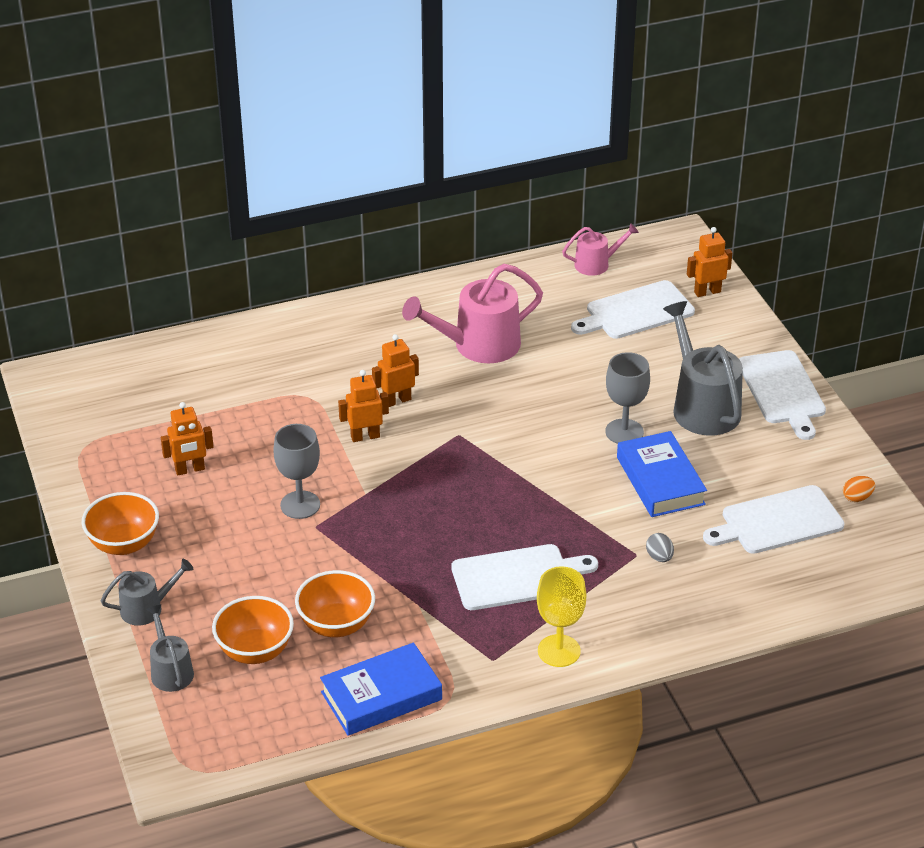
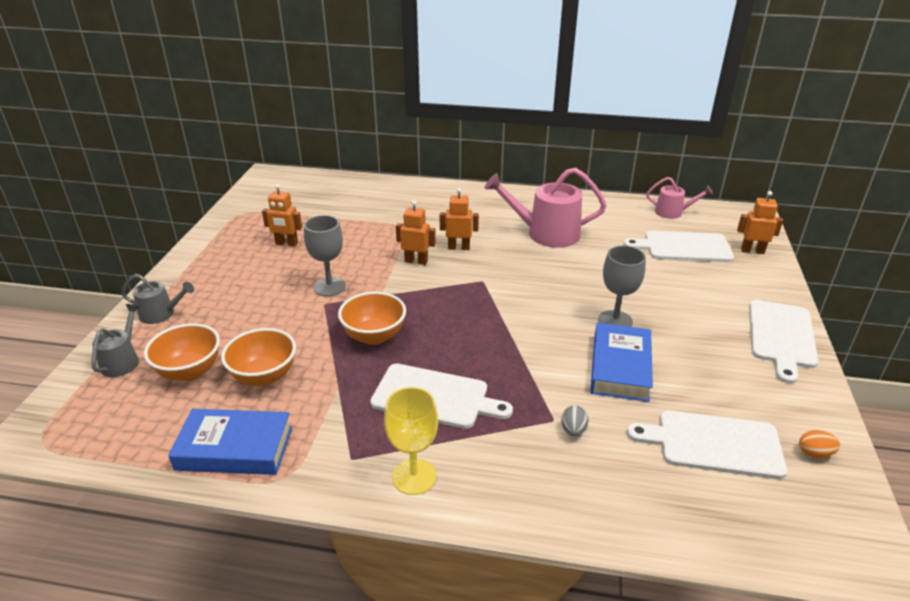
camera: 30 degrees right, 5 degrees down
(124, 544) = (198, 271): orange bowl -> orange bowl (374, 336)
(702, 406) = (697, 325): grey watering can -> none

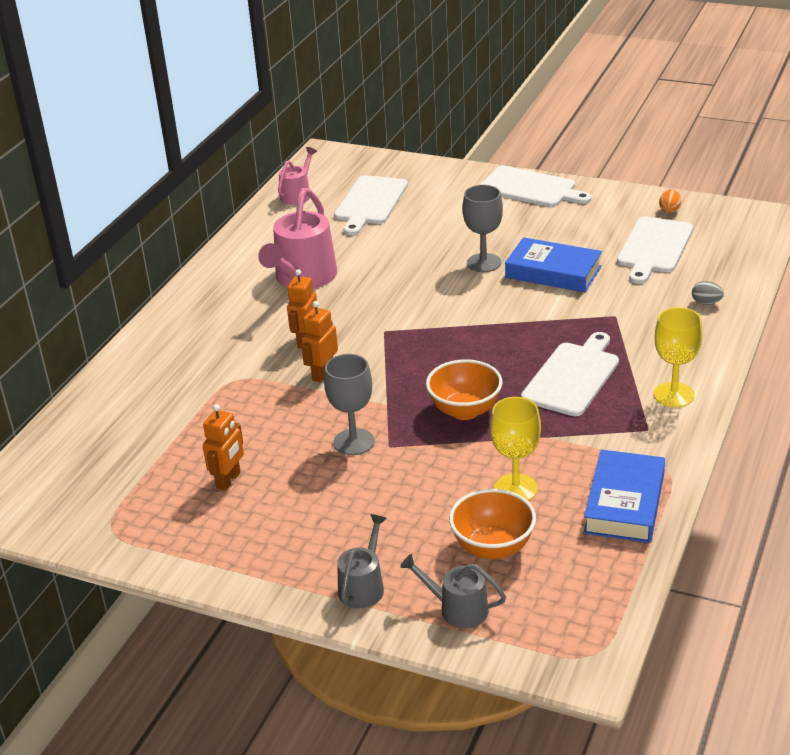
camera: 75 degrees left, 0 degrees up
(264, 376) = (516, 488): orange bowl -> yellow goblet
(573, 430) = (629, 308): grey egg -> grey egg (706, 303)
(752, 251) = (393, 169): orange robot -> none

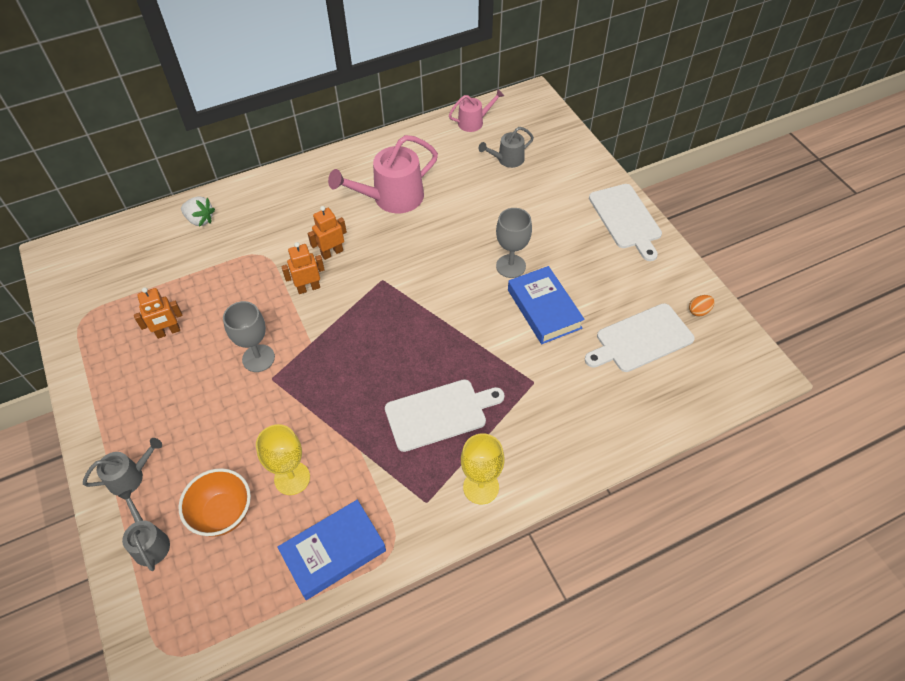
camera: 40 degrees right, 20 degrees up
(122, 393) = (200, 220): none -> white strawberry
(370, 203) = (507, 159): white cutting board -> grey watering can
(465, 410) = (344, 386): orange bowl -> none
(706, 303) = (611, 421): grey egg -> none

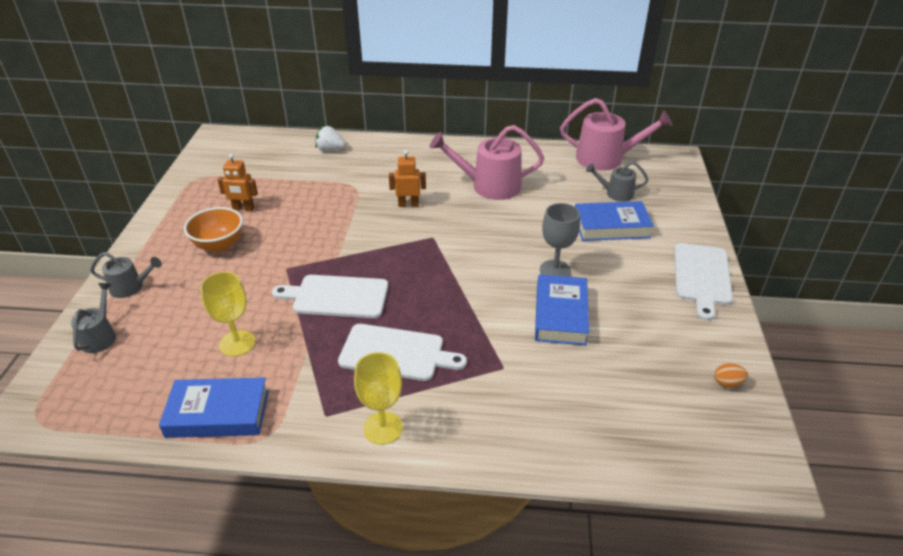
camera: 30 degrees right, 15 degrees down
(200, 220) = (330, 150): white strawberry -> white strawberry turned 135 degrees clockwise
(223, 513) = (166, 342): orange bowl -> orange bowl (219, 245)
(258, 358) = (289, 251): grey goblet -> none
(308, 288) = (369, 220): orange robot -> none
(474, 122) = (605, 159): pink watering can -> pink watering can, size x1.82
(526, 198) = (611, 226): none -> blue book
(641, 339) = (642, 380): white cutting board -> white cutting board (337, 296)

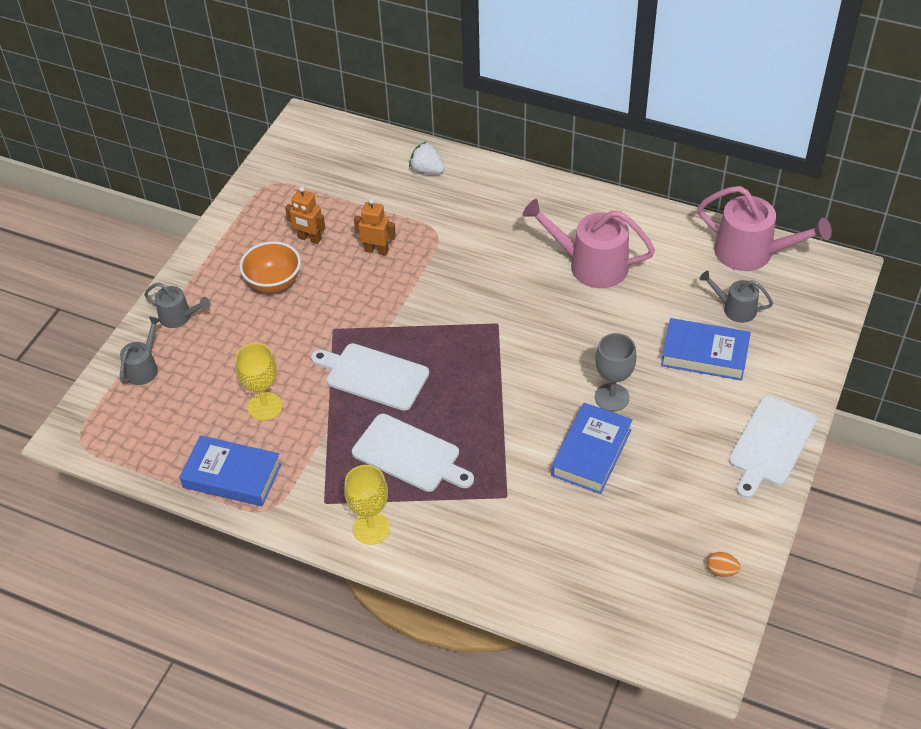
camera: 20 degrees right, 10 degrees up
(408, 204) = (488, 272): orange robot -> orange robot (376, 250)

